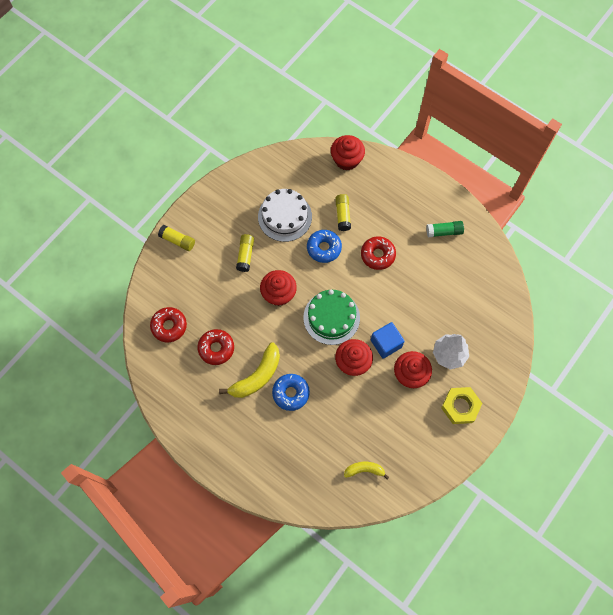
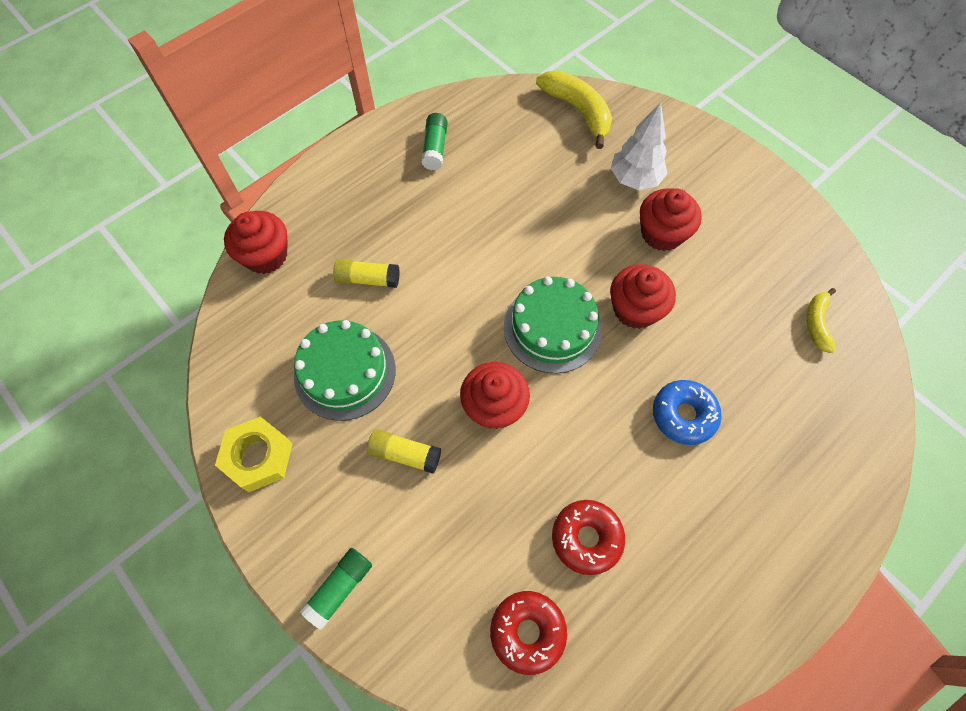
camera: 80 degrees left, 5 degrees down
(177, 240) = (340, 588): yellow glue stick -> green glue stick
(257, 376) = (648, 469): yellow banana -> yellow banana (578, 111)
(285, 216) = (345, 372): white cake -> green cake
(324, 248) = (422, 318): blue donut -> none
(377, 255) = (454, 241): red donut -> none
(386, 343) = (608, 257): blue cube -> none
(460, 406) = (716, 181): yellow nut -> yellow nut (258, 457)

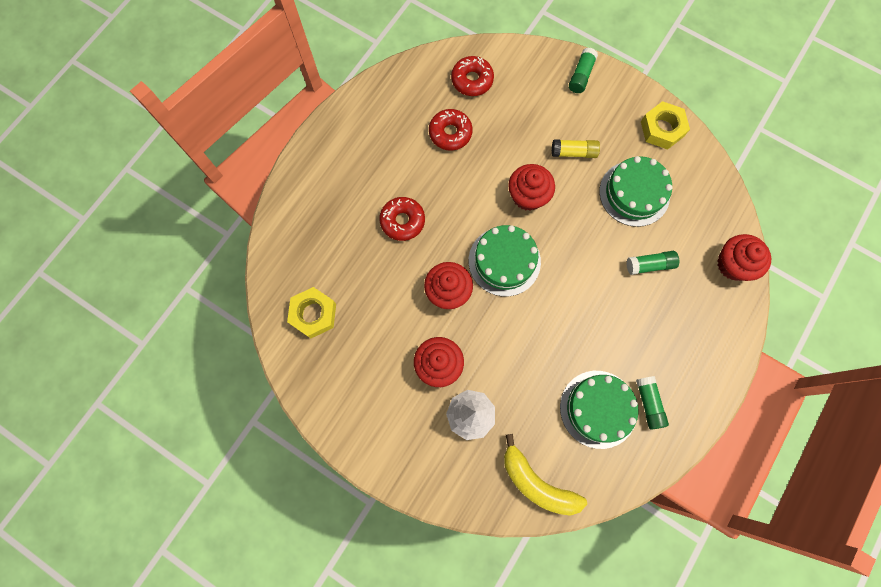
camera: 165 degrees right, 10 degrees up
(368, 279) = (649, 265): yellow glue stick -> green glue stick
(491, 155) = (598, 409): none -> green cake
(683, 415) = (402, 221): blue donut -> red donut
(816, 323) = (313, 314): yellow banana -> yellow nut

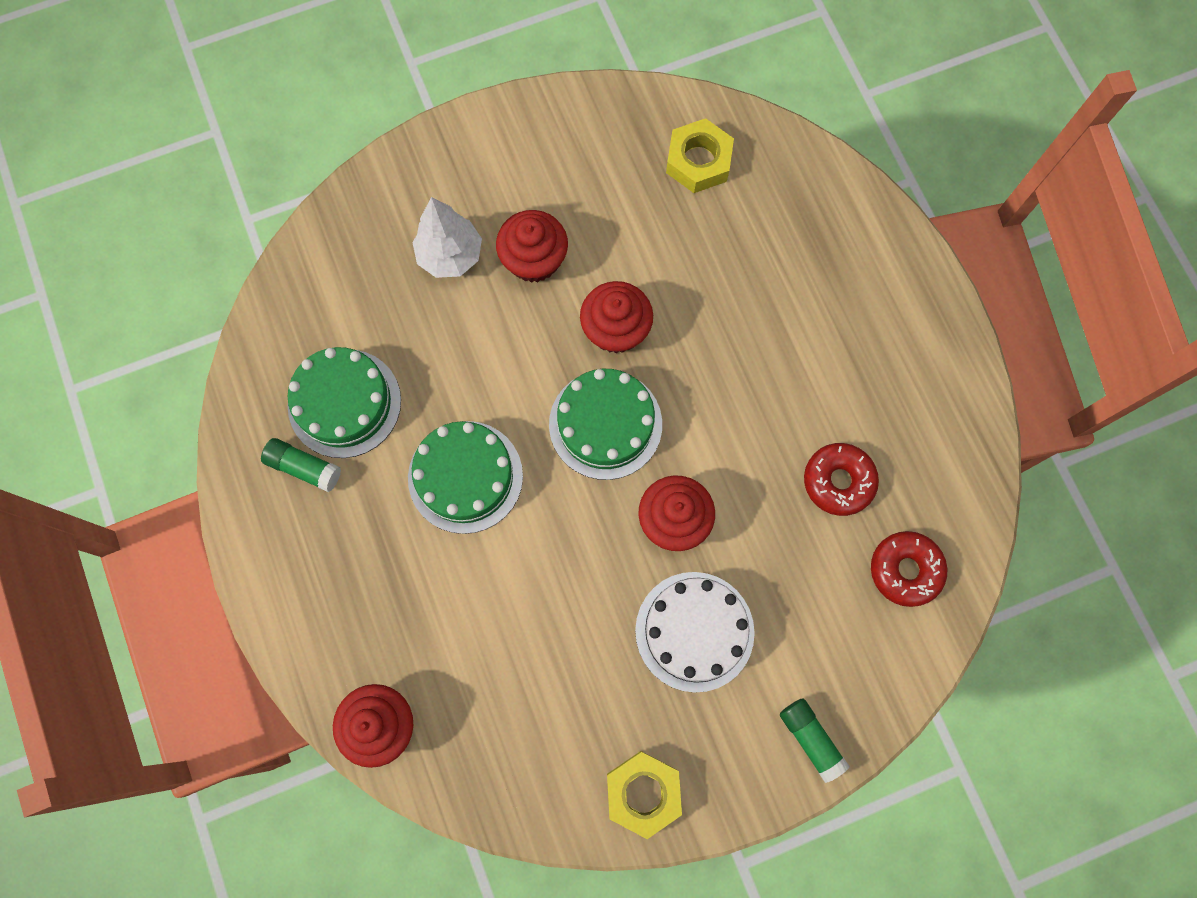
camera: 125 degrees right, 0 degrees up
(402, 221) = (749, 336): red donut -> none
(536, 483) = (322, 276): yellow banana -> none
(573, 152) = (694, 631): yellow glue stick -> white cake
(634, 193) = (576, 669): green cake -> green cake (465, 476)
(649, 265) = (464, 608): green glue stick -> none

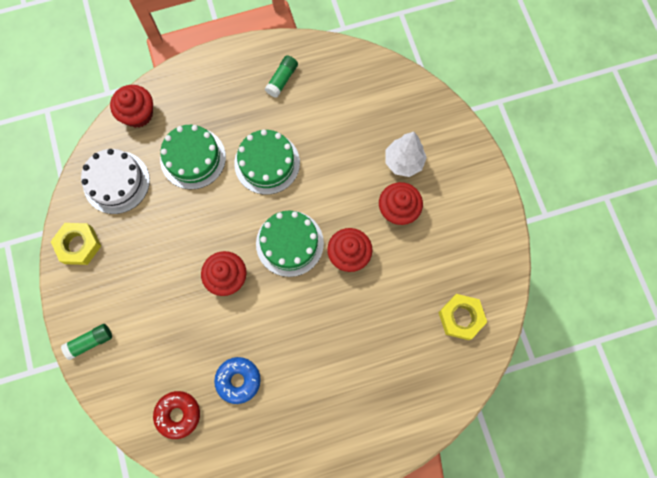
camera: 95 degrees right, 0 degrees up
(344, 403) = (317, 101): green cake -> green cake (193, 158)
(694, 631) = (161, 282): white cake -> white cake (116, 182)
(838, 481) = (238, 380): red donut -> blue donut

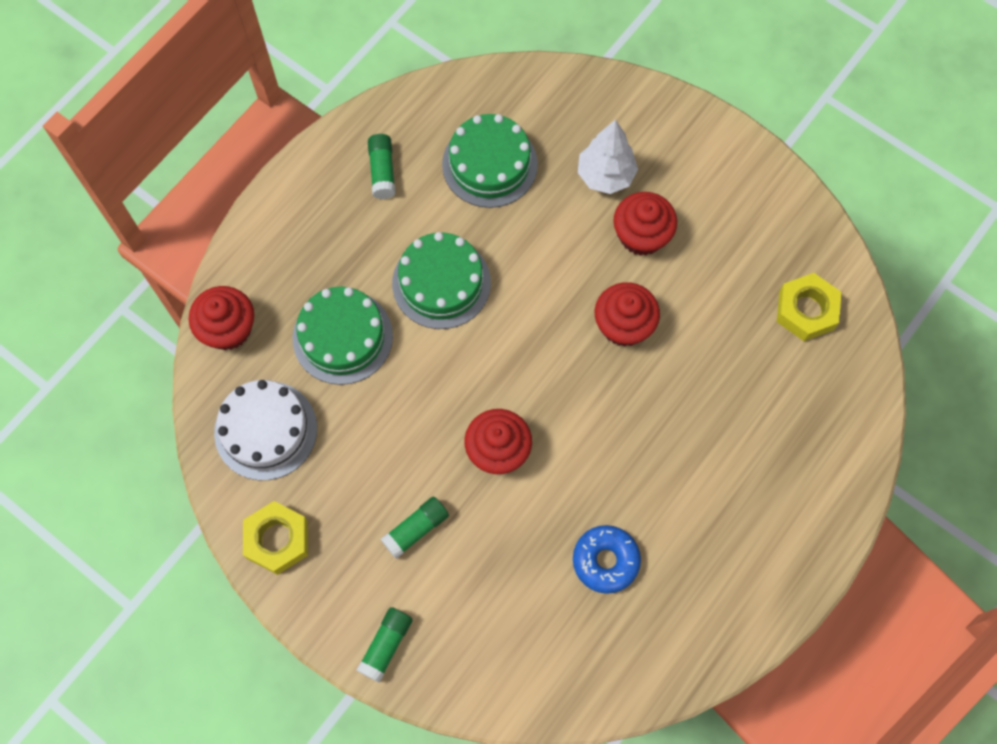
camera: 35 degrees left, 5 degrees down
(152, 290) = (416, 529): none -> green glue stick
(178, 414) = (564, 652): red donut -> none
(289, 243) = (543, 359): green cake -> green cake (489, 164)

